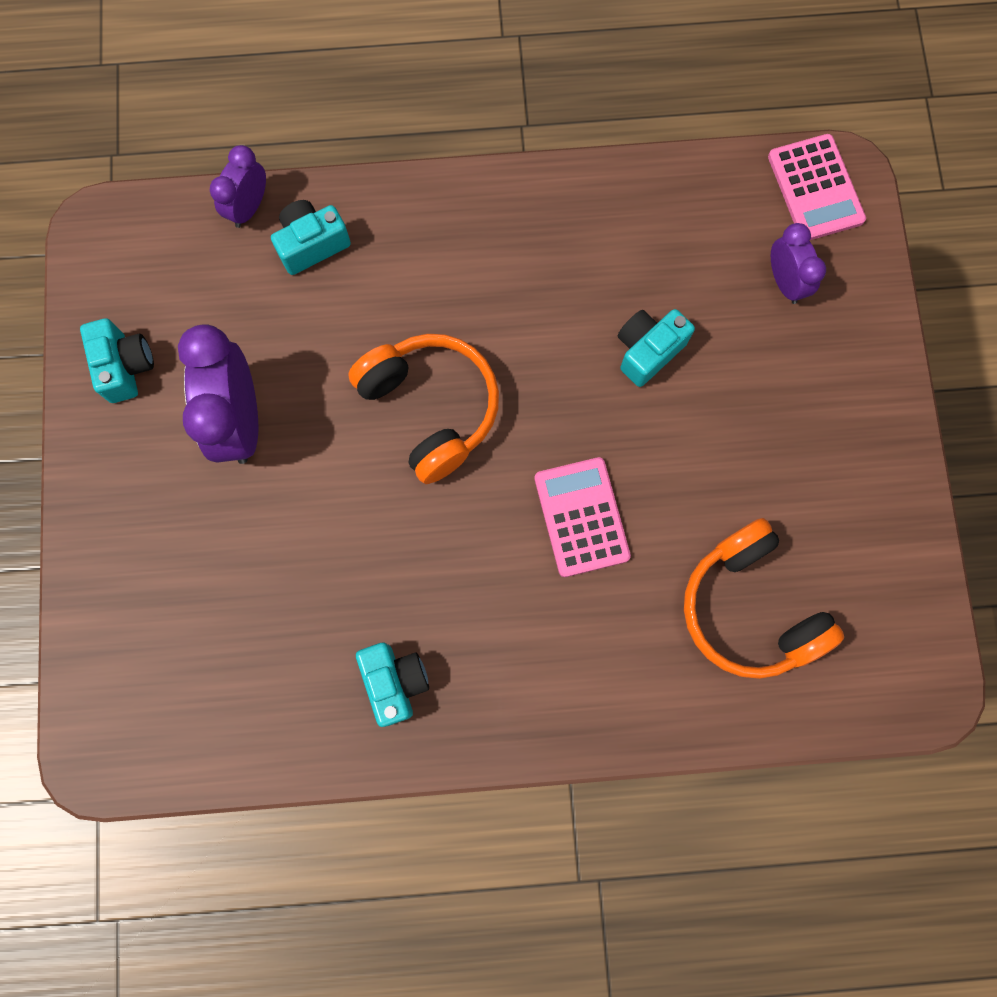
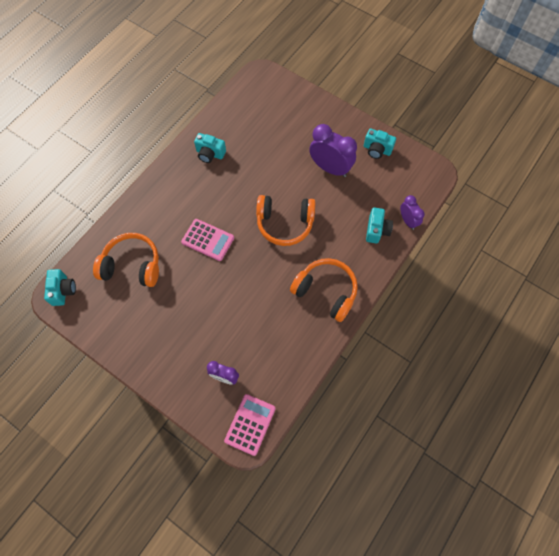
camera: 130 degrees right, 10 degrees down
(503, 241) = (326, 292): none -> orange headphones
(648, 351) = (243, 306): turquoise camera -> turquoise camera (63, 291)
(815, 188) = (250, 424): pink calculator -> pink calculator turned 90 degrees clockwise

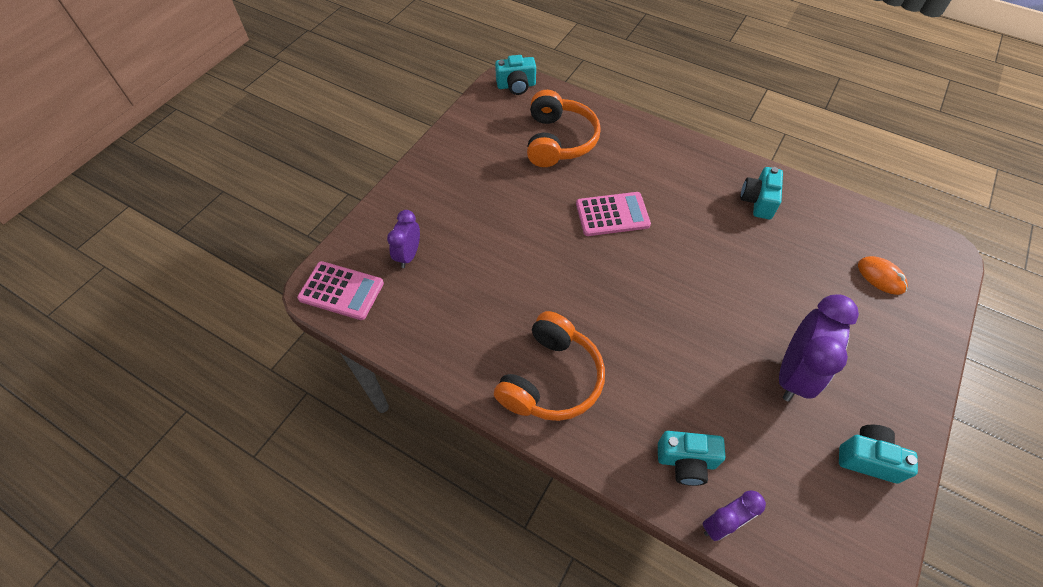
camera: 85 degrees right, 10 degrees down
(208, 240) = (612, 214): pink calculator -> pink calculator turned 120 degrees counterclockwise
(273, 109) = (881, 277): none -> orange mouse
(285, 223) = (663, 310): orange headphones -> none
(377, 150) = (867, 458): turquoise camera -> turquoise camera turned 90 degrees clockwise

